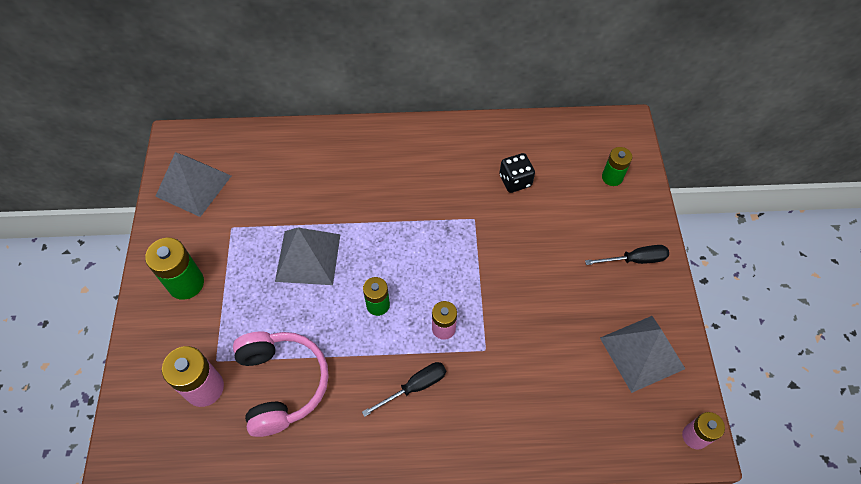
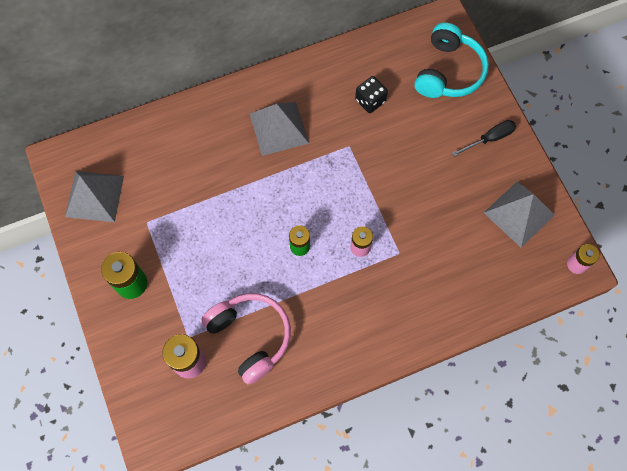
camera: 20 degrees left, 10 degrees up
(308, 257) = (225, 226): grey pyramid -> grey pyramid (279, 128)
(415, 387) = (356, 301): black screwdriver -> none
(612, 177) = (448, 72): green battery -> turquoise headphones

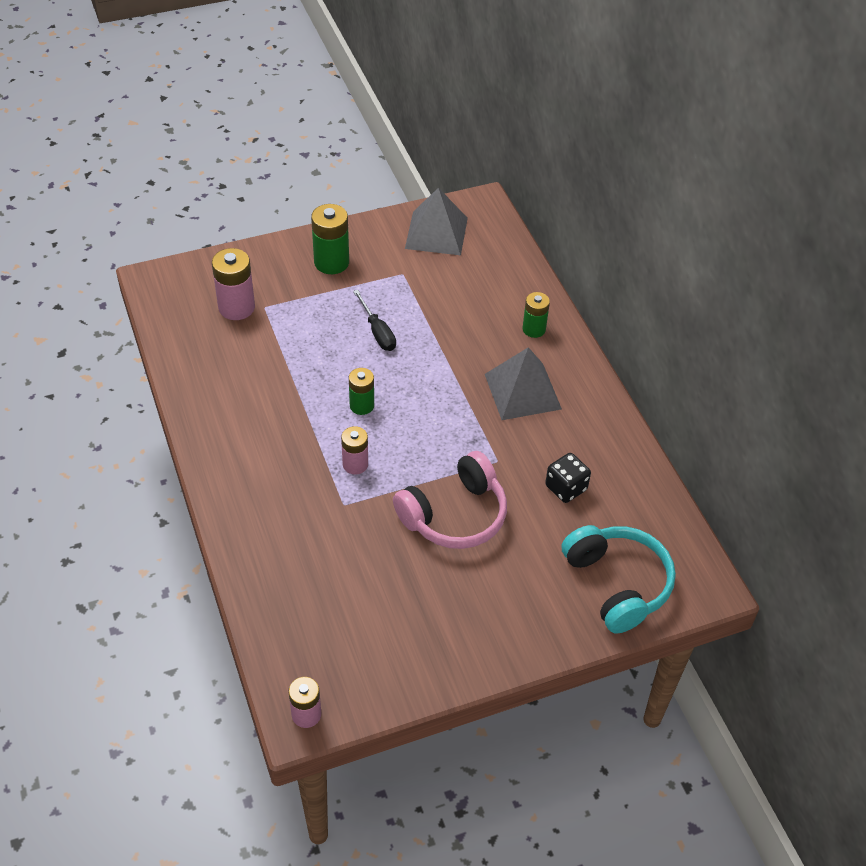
camera: 90 degrees right, 20 degrees down
(212, 119) = (534, 329): none -> green battery
(250, 336) = (256, 358): pink headphones -> pink headphones (455, 515)
(448, 72) = (617, 584): turquoise headphones -> turquoise headphones turned 135 degrees counterclockwise
(490, 138) = (509, 625): black screwdriver -> black screwdriver (377, 332)
(519, 214) = (389, 649): grey pyramid -> none

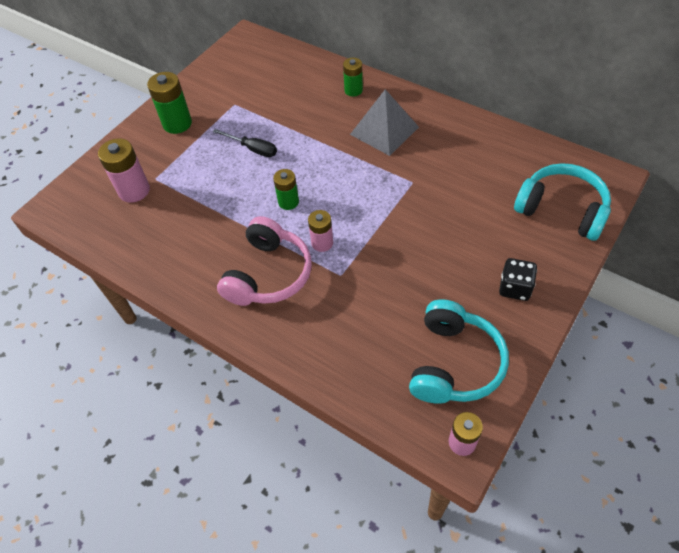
camera: 30 degrees left, 5 degrees up
(366, 648) = (454, 363): none -> turquoise headphones
(436, 233) = (232, 68): grey pyramid -> none
(455, 515) = (421, 233): pink headphones -> pink headphones (269, 274)
(566, 488) = (471, 172): black dice -> black dice (514, 288)

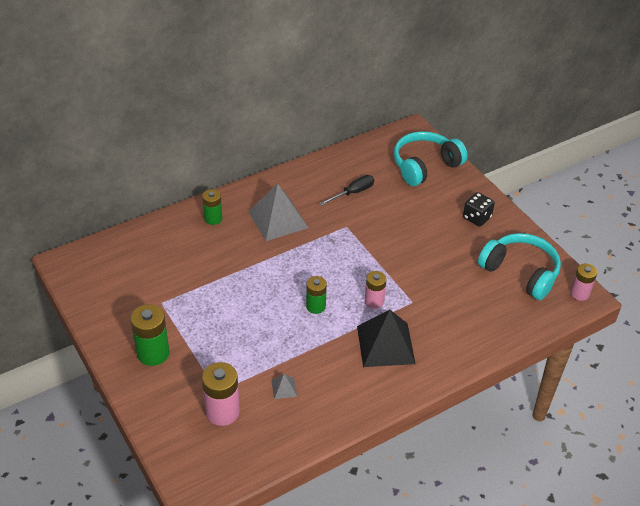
camera: 70 degrees left, 10 degrees down
(177, 219) = (284, 388): none -> grey pyramid
(253, 149) = (234, 308): black screwdriver -> black screwdriver (353, 193)
(269, 274) = (385, 344): pink headphones -> black pyramid

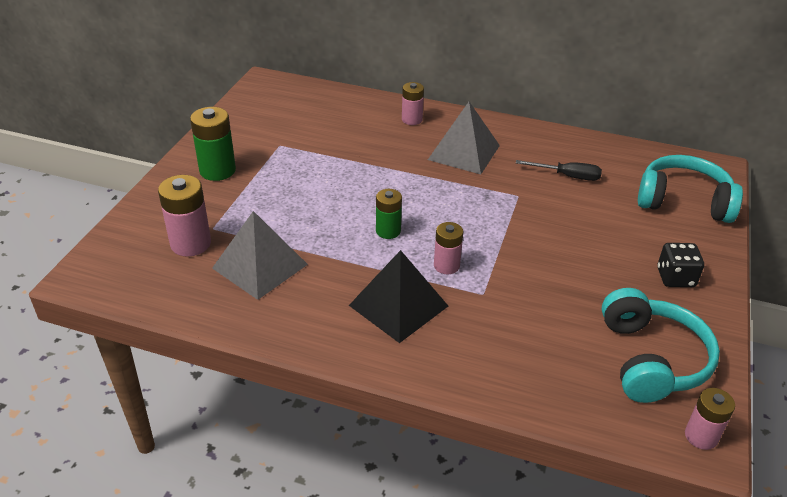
camera: 50 degrees right, 5 degrees down
(213, 218) = (412, 119): green battery -> pink battery
(284, 388) = (260, 266): grey pyramid -> grey pyramid, size x2.35

